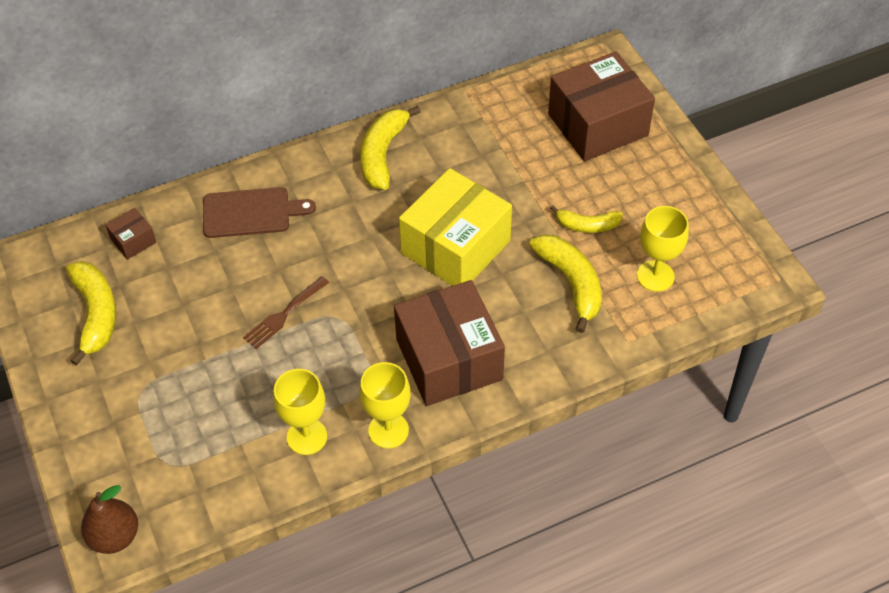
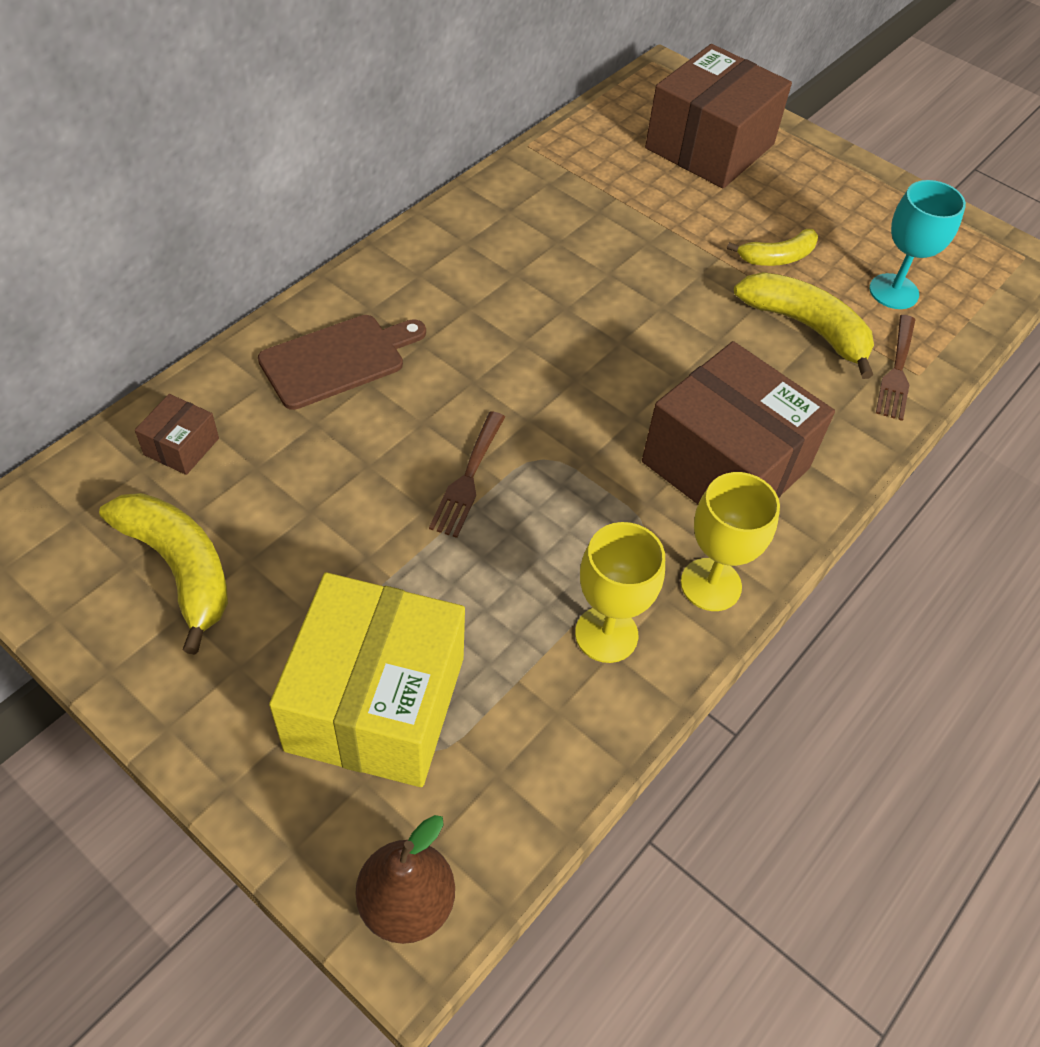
camera: 30 degrees left, 0 degrees up
(383, 154) = (473, 242): yellow banana -> none
(455, 247) = (639, 326): yellow box -> yellow box (376, 703)
(613, 334) = (897, 371): none -> brown fork
(655, 276) = (893, 291): yellow goblet -> turquoise goblet

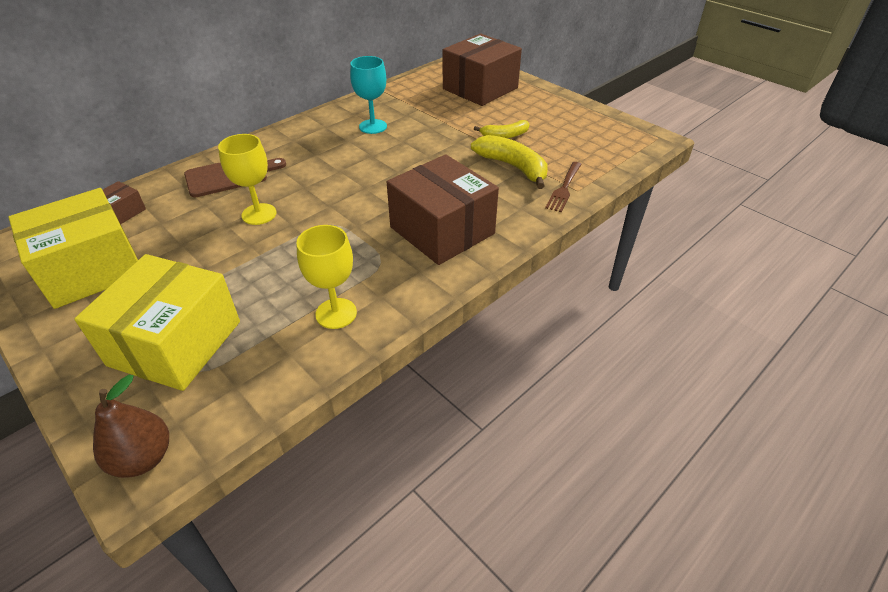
camera: 10 degrees right, 10 degrees down
(179, 568) = (91, 269): yellow banana -> yellow box
(468, 479) = (282, 232): brown fork -> none
(711, 584) = (412, 290): yellow goblet -> yellow goblet (259, 214)
(893, 291) = (572, 152): turquoise goblet -> turquoise goblet (373, 126)

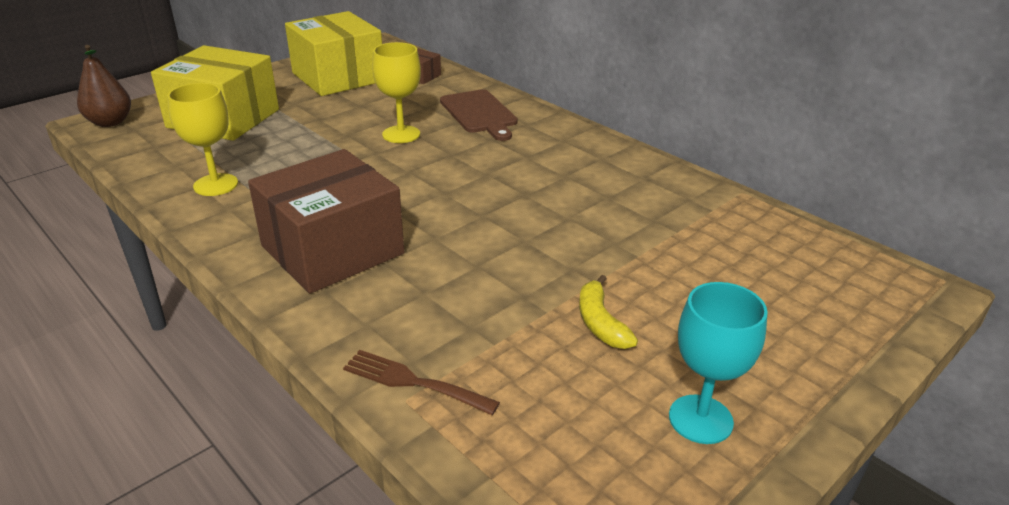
camera: 90 degrees right, 10 degrees down
(373, 126) = (608, 193): turquoise goblet -> turquoise goblet (700, 419)
(480, 88) = (790, 302): brown box -> none
(513, 167) = (489, 325): yellow banana -> none

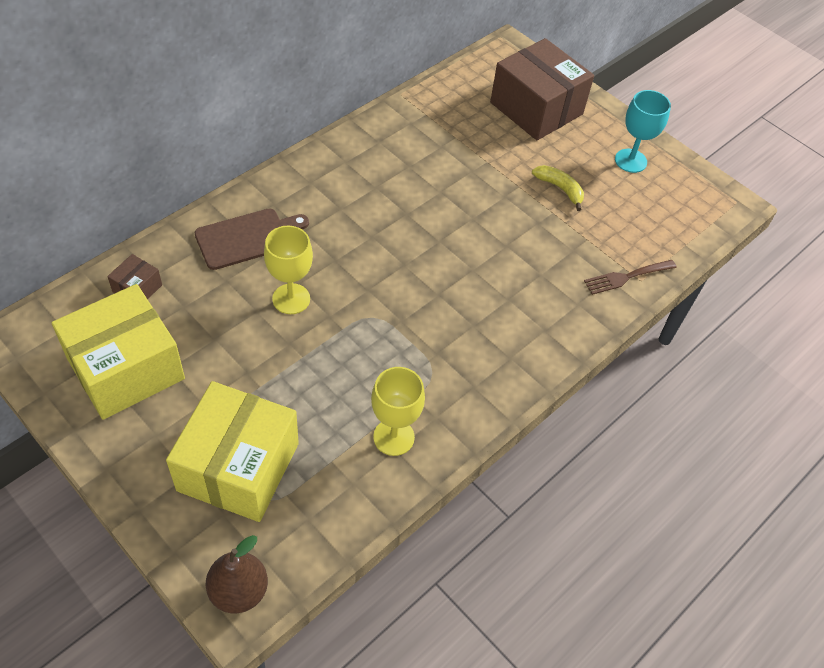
camera: 95 degrees left, 20 degrees up
(332, 250) = (494, 332): brown box -> brown box (536, 108)
(413, 382) = (626, 277): brown fork -> brown fork turned 45 degrees clockwise
(600, 323) = (560, 189): yellow banana -> yellow banana turned 120 degrees counterclockwise

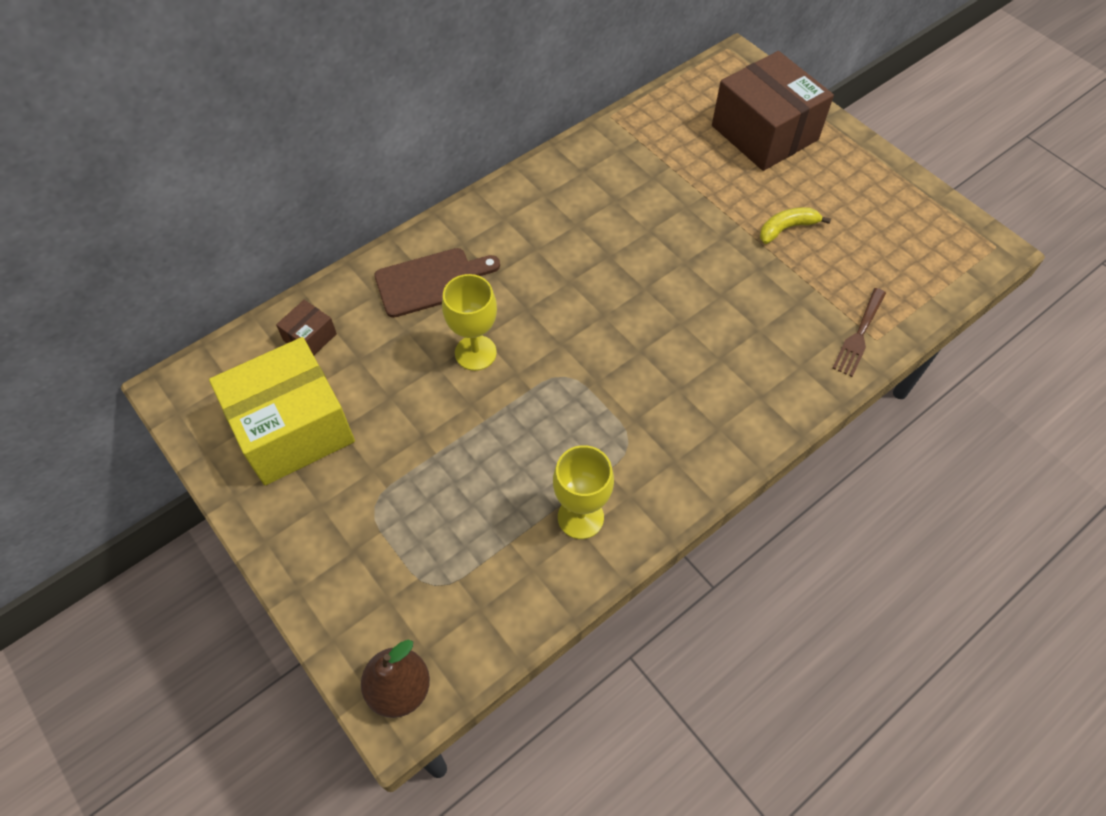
camera: 10 degrees right, 5 degrees up
(238, 467) = (407, 545): yellow box -> none
(560, 189) = (787, 228): yellow banana -> yellow banana turned 75 degrees counterclockwise
(626, 277) = (859, 335): brown fork -> brown fork turned 45 degrees counterclockwise
(630, 161) = (871, 195): turquoise goblet -> none

